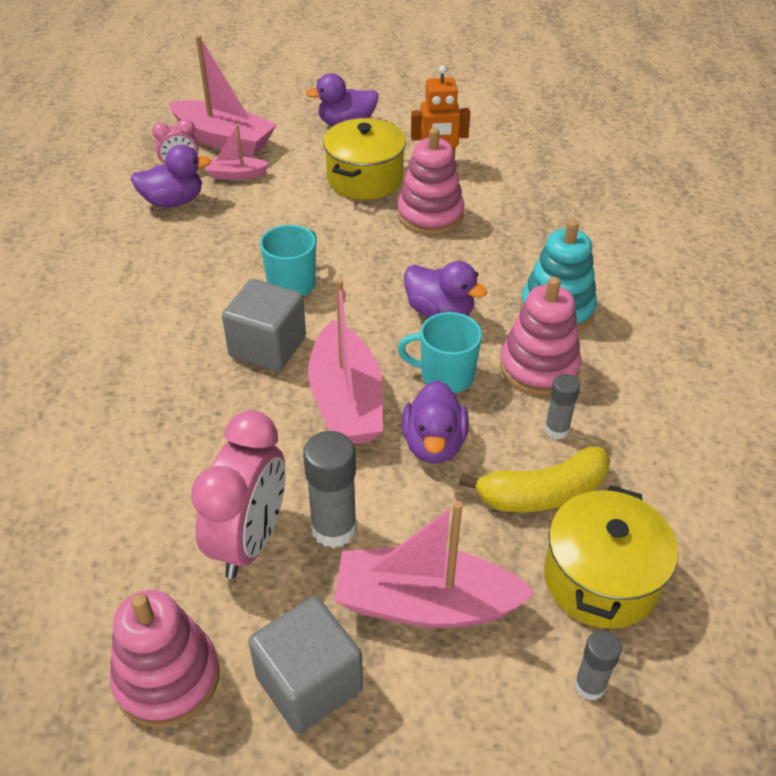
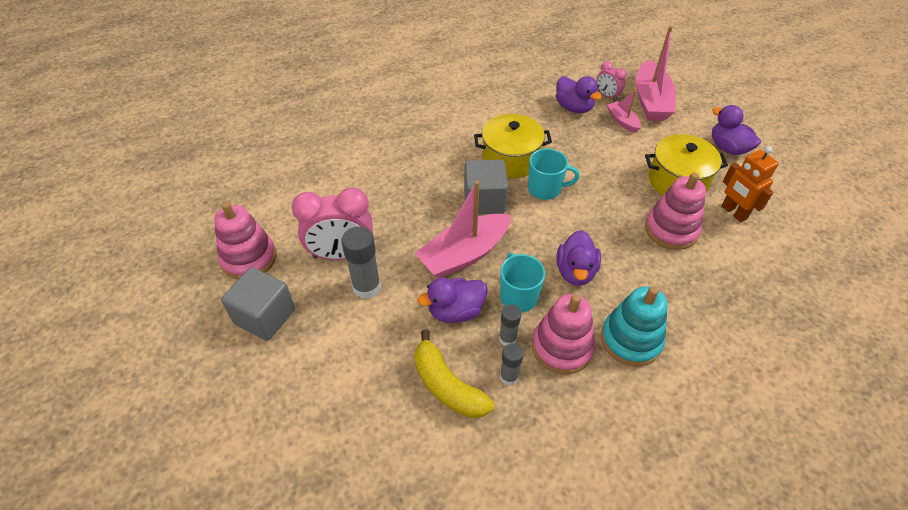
camera: 65 degrees right, 5 degrees up
(425, 604) = (334, 350): pink boat -> none
(589, 686) = (310, 458): grey glue stick -> grey glue stick (507, 338)
(601, 579) = (393, 442): yellow pot -> yellow pot (510, 159)

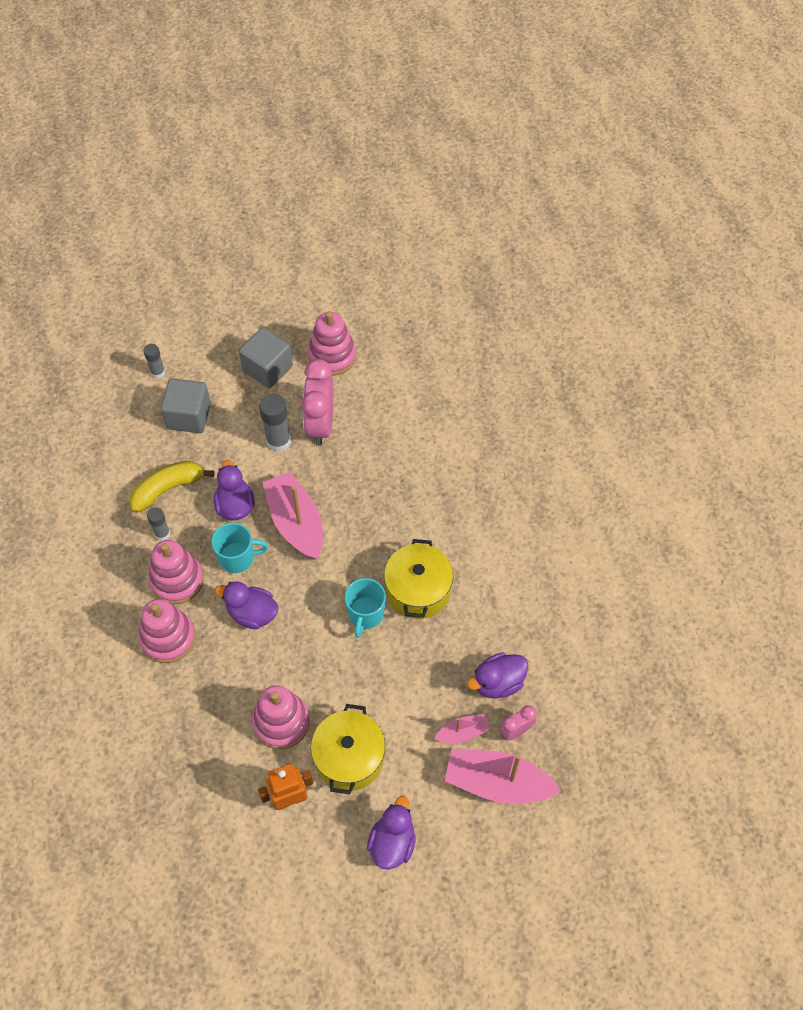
camera: 100 degrees right, 10 degrees up
(484, 201) = (361, 552): grey cube -> grey cube (189, 416)
(507, 338) = (197, 540): grey glue stick -> grey glue stick (158, 372)
(631, 340) = (168, 638): turquoise stacking toy -> pink stacking toy
(728, 148) = (392, 843): purple duck -> purple duck turned 45 degrees counterclockwise

